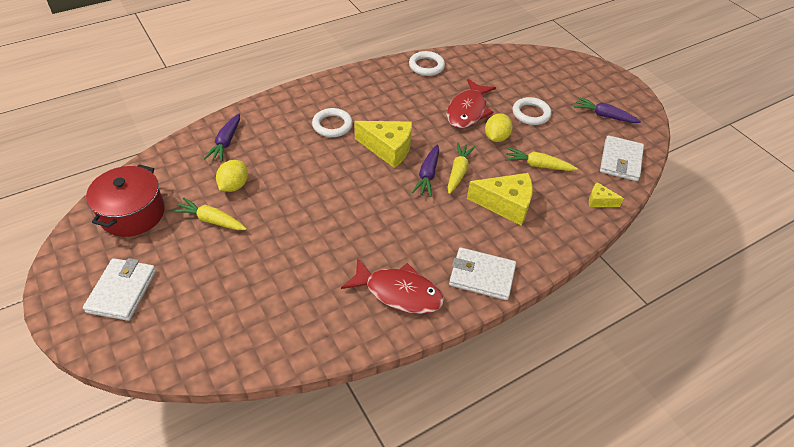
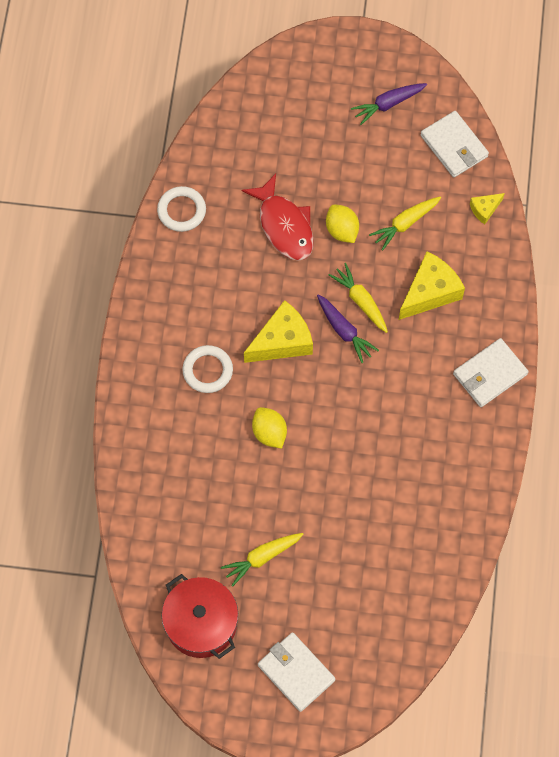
camera: 50 degrees left, 20 degrees up
(226, 142) = (158, 488): purple carrot -> none
(234, 186) = (229, 514): yellow lemon -> yellow lemon (269, 433)
(399, 292) = (459, 452): red fish -> none
(531, 114) = (333, 169): white ring -> none

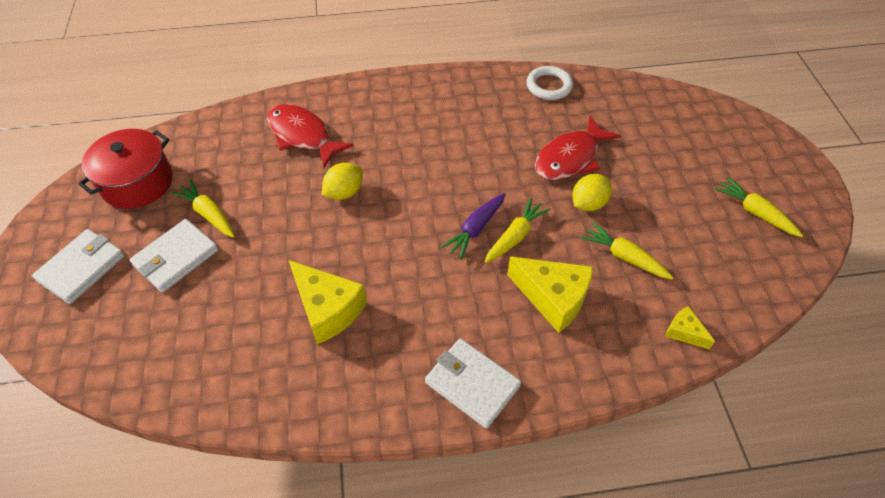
camera: 75 degrees right, 15 degrees down
(182, 460) = (302, 136): none -> red fish
(207, 370) = (397, 135): white ring -> none
(282, 341) = (446, 182): yellow cheese -> yellow cheese (327, 309)
(388, 104) = (755, 212): purple carrot -> yellow carrot
(454, 146) = (745, 283): white wallet -> white wallet (176, 258)

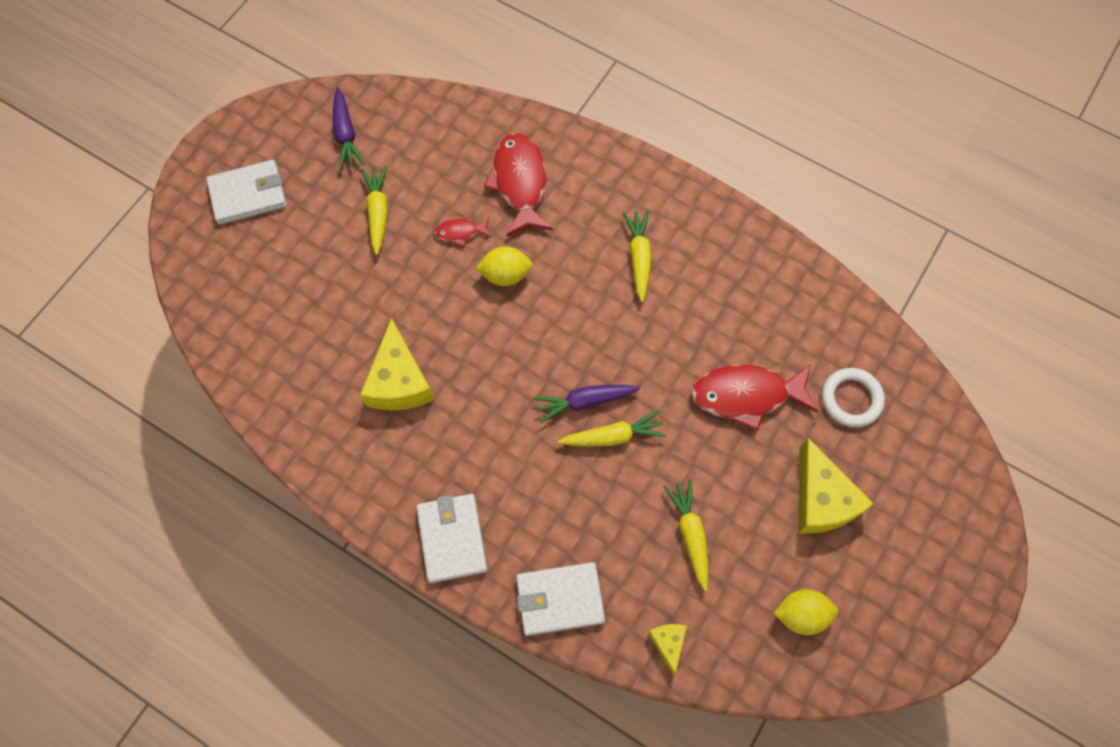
camera: 40 degrees right, 15 degrees up
(137, 183) = (346, 134): red pot -> purple carrot
(176, 258) = (322, 238): white wallet -> white wallet (559, 599)
(286, 188) = (460, 232): none -> red fish
(549, 86) = (811, 296): white ring -> white ring (851, 399)
(553, 298) = (588, 520): yellow cheese -> yellow cheese (821, 499)
(588, 203) = (713, 456): yellow lemon -> yellow lemon (801, 614)
(755, 212) = (867, 594): yellow carrot -> yellow carrot (639, 257)

